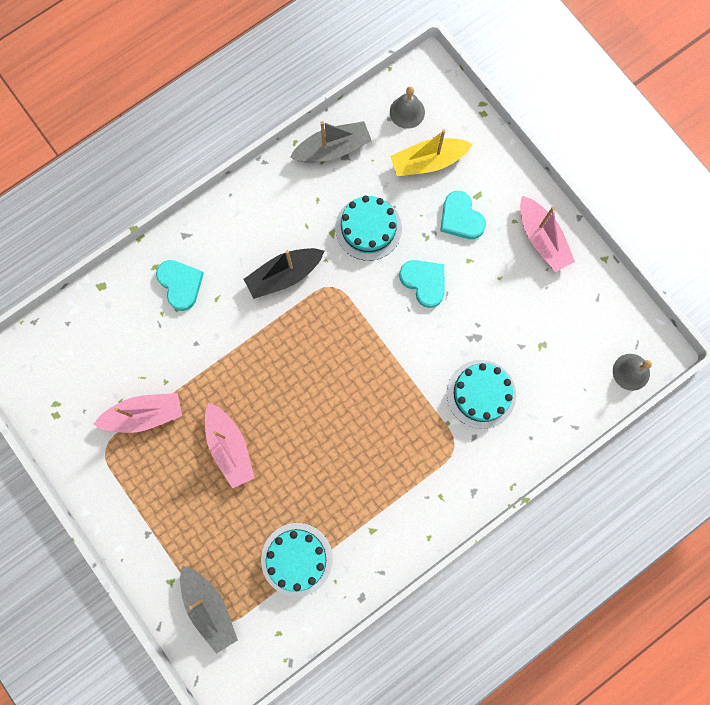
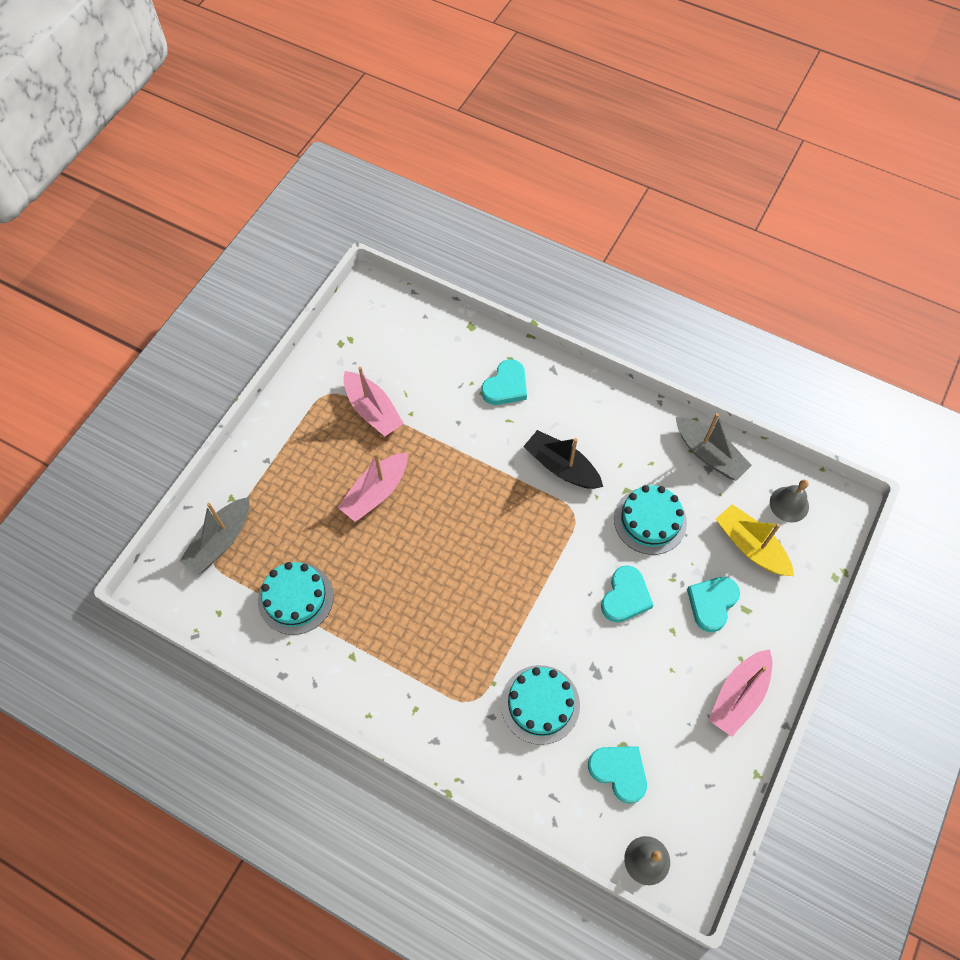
camera: 65 degrees right, 15 degrees down
(559, 359) = (619, 772): none -> turquoise heart

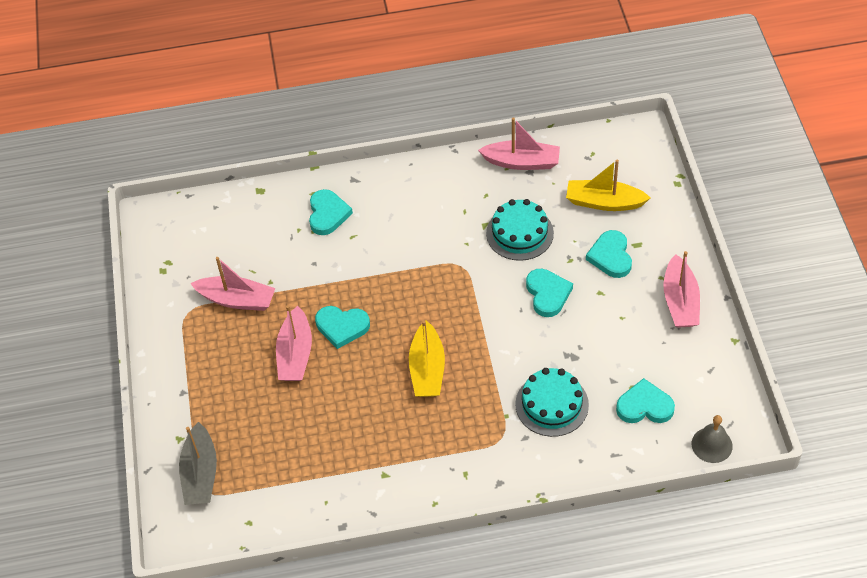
camera: 35 degrees left, 10 degrees down
(295, 598) = (301, 468): turquoise cake -> none
(431, 496) = (342, 327): none -> turquoise heart
(466, 588) = (427, 369): none -> yellow boat
(561, 467) = (422, 241): black boat -> none
(709, 454) = (522, 162): grey boat -> pink boat
(789, 504) = (606, 158): grey bell -> none

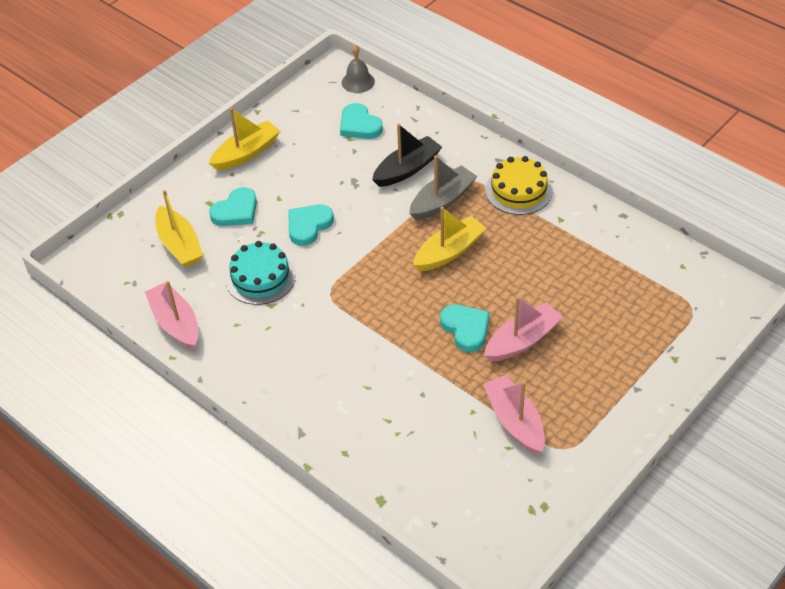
camera: 130 degrees left, 5 degrees down
(200, 474) = (684, 322): grey boat -> grey boat (442, 200)
(327, 214) = (359, 423): turquoise heart -> none
(447, 469) = (518, 190): none -> yellow cake
(552, 404) = (407, 169): turquoise cake -> black boat
(680, 301) = (246, 153): pink boat -> yellow boat

